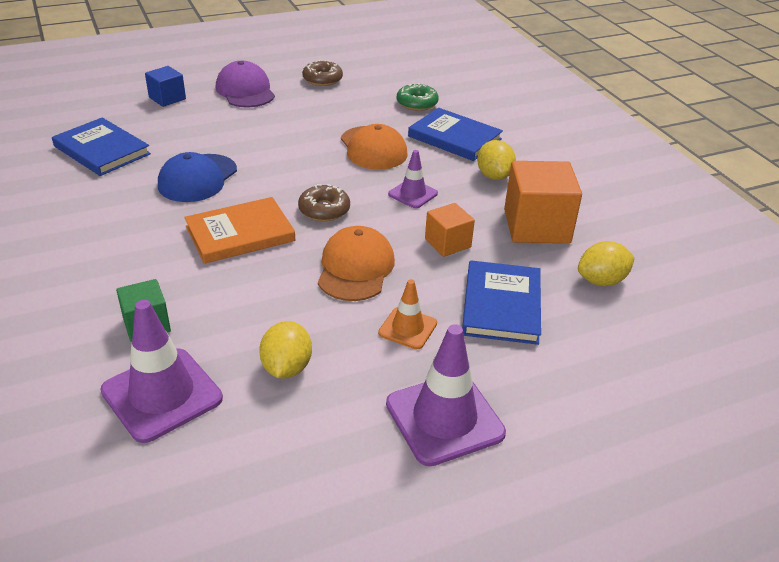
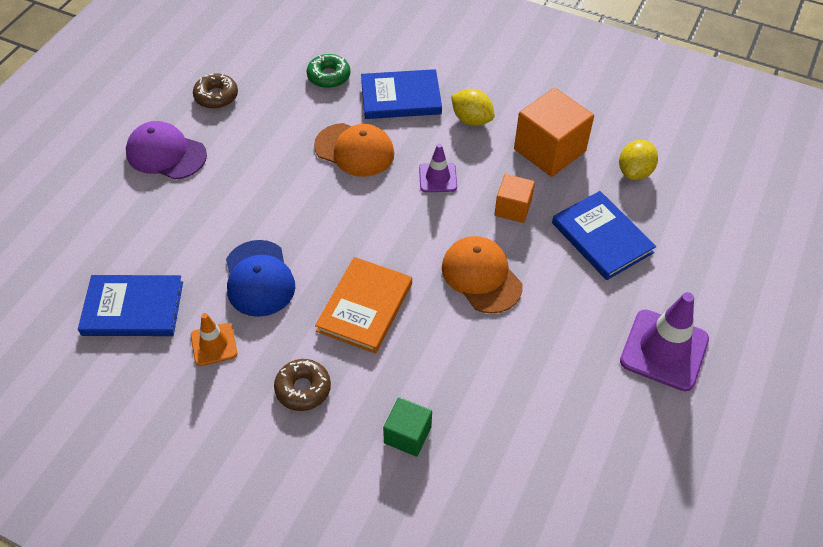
camera: 40 degrees left, 15 degrees up
(162, 394) = (491, 475): purple traffic cone -> none
(167, 98) = (106, 209): blue cube -> none
(287, 368) = (538, 390): yellow lemon -> none
(324, 210) = (395, 239): brown donut -> brown donut (303, 389)
(407, 328) = (570, 300): orange traffic cone -> orange traffic cone (214, 344)

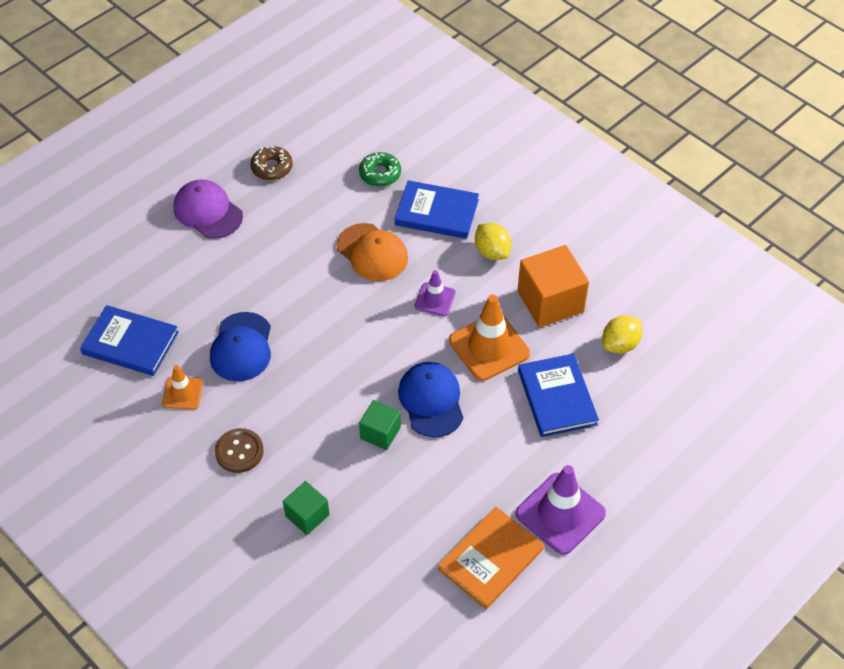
camera: 20 degrees right, 0 degrees up
(303, 389) = (239, 451): brown donut -> brown button
(364, 307) = (319, 398): orange book -> orange book (490, 559)
(445, 324) = (380, 433): none -> green cube
(481, 276) = (431, 401): orange cap -> blue cap
(513, 208) = (489, 347): orange cube -> orange traffic cone

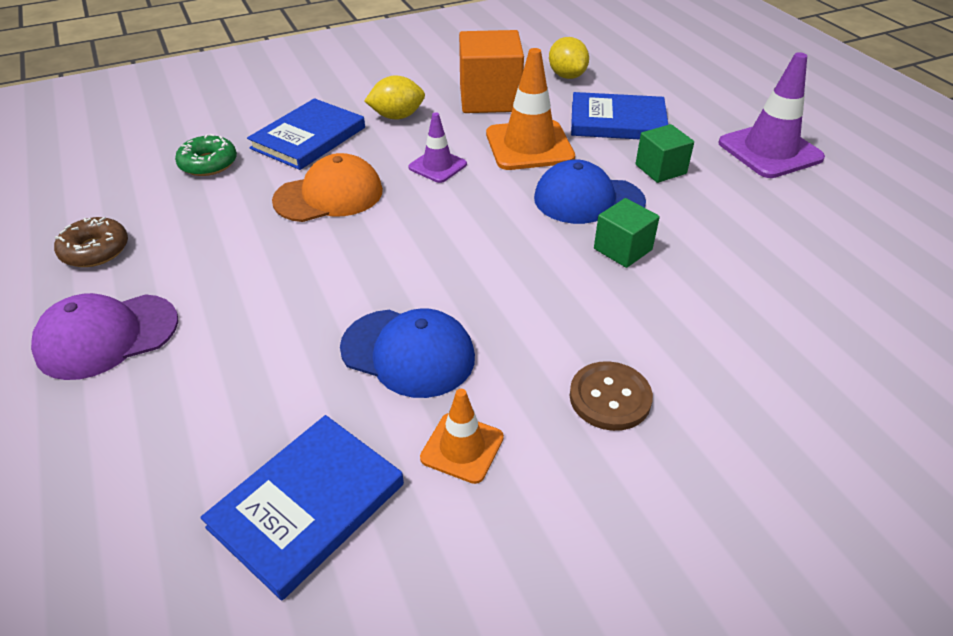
camera: 70 degrees left, 10 degrees down
(307, 515) = (745, 345): green cube -> green cube (660, 169)
(490, 559) = (828, 206): orange book -> none

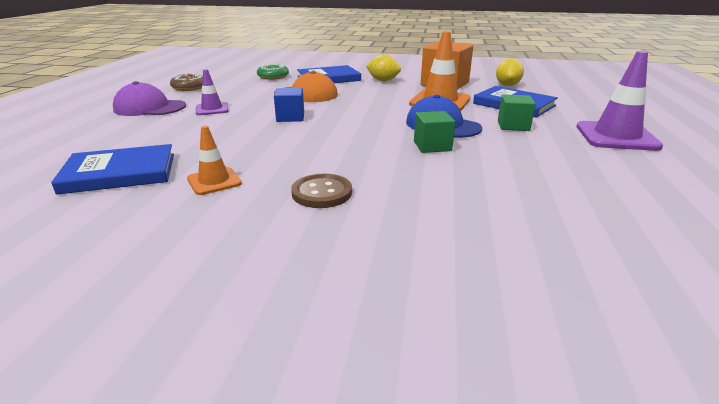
camera: 35 degrees right, 15 degrees down
(379, 263) = (290, 117): none -> blue cube
(408, 353) = (250, 145): blue cap -> none
(437, 166) = (375, 97): purple traffic cone -> purple traffic cone (212, 109)

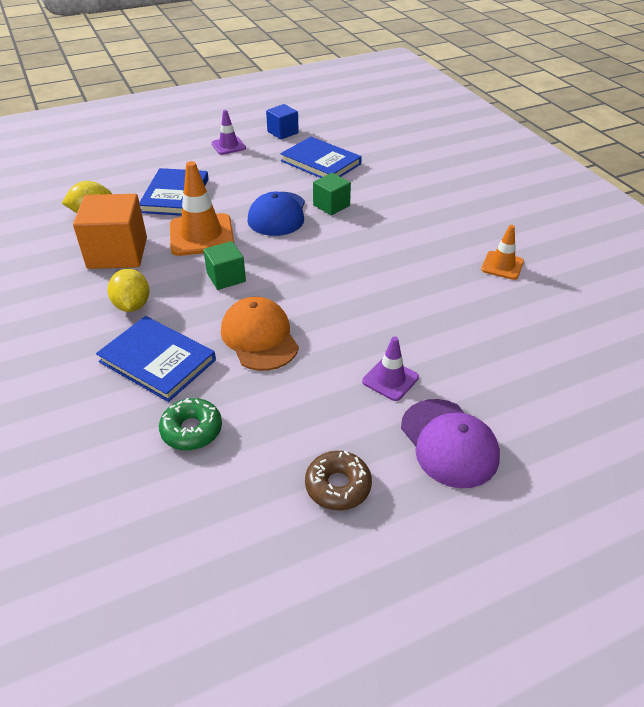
camera: 125 degrees left, 15 degrees up
(120, 173) = (557, 317): blue book -> blue book (320, 162)
(290, 117) = (349, 304): blue cube -> blue cube (282, 132)
(322, 193) = (455, 219): brown button -> none
(513, 126) = (244, 184): green cube -> green cube (226, 277)
(616, 136) = (228, 146): purple traffic cone -> purple traffic cone, size x0.56

